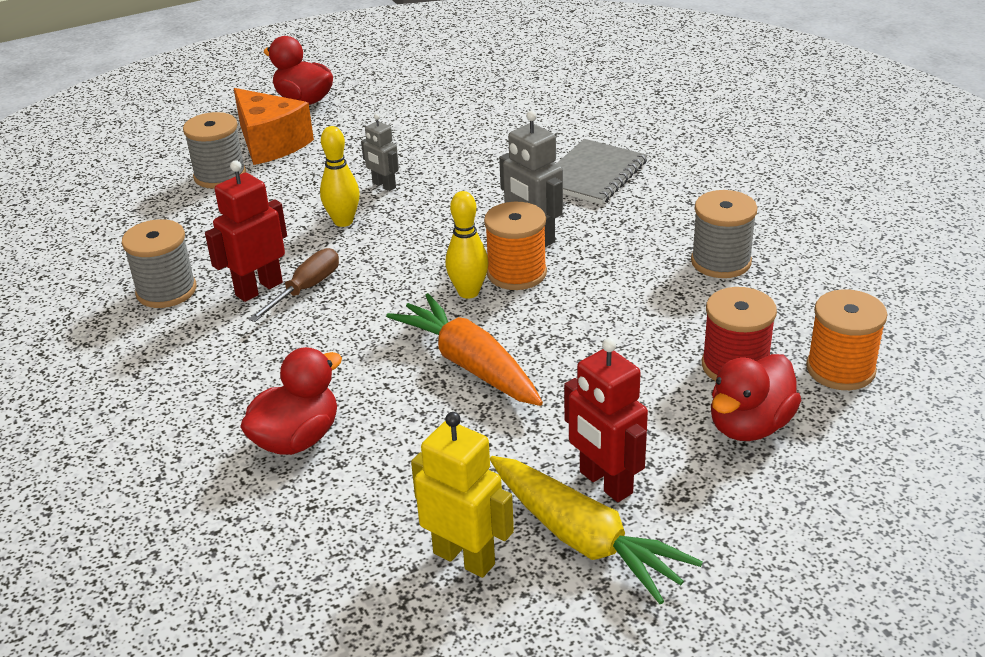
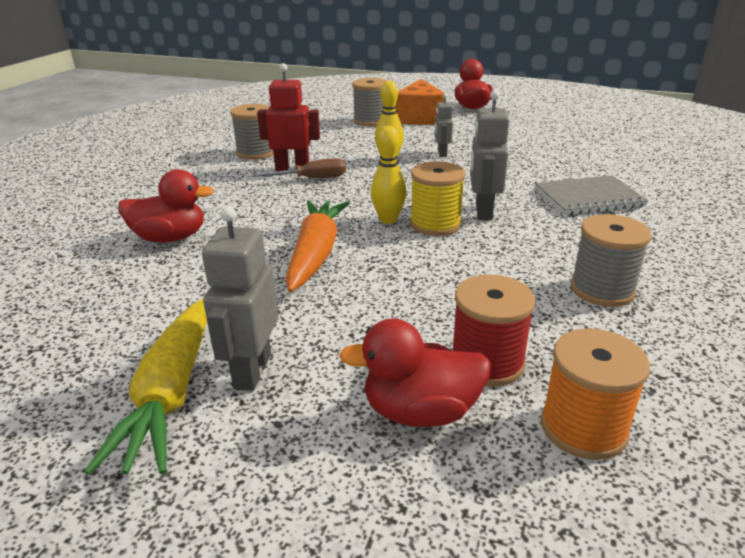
camera: 45 degrees right, 5 degrees down
(464, 558) = (102, 350): yellow robot -> none
(516, 273) = (435, 224): orange spool -> yellow spool
(605, 483) = (252, 371): red robot -> grey robot

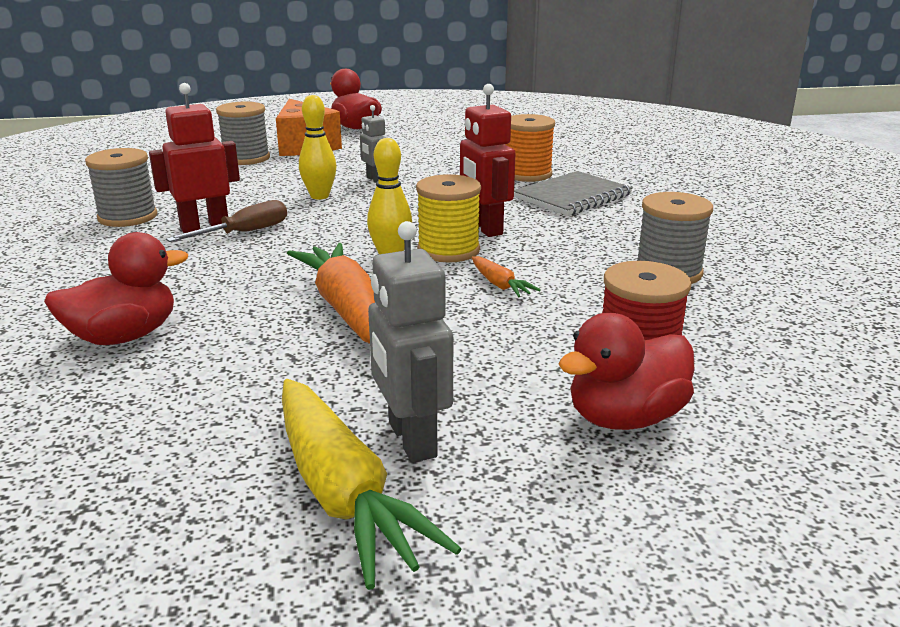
camera: 30 degrees left, 5 degrees down
(444, 264) = (500, 285): none -> orange carrot
(483, 212) = (484, 228): grey robot -> red robot
(583, 428) = (769, 384): orange spool -> orange spool (527, 174)

